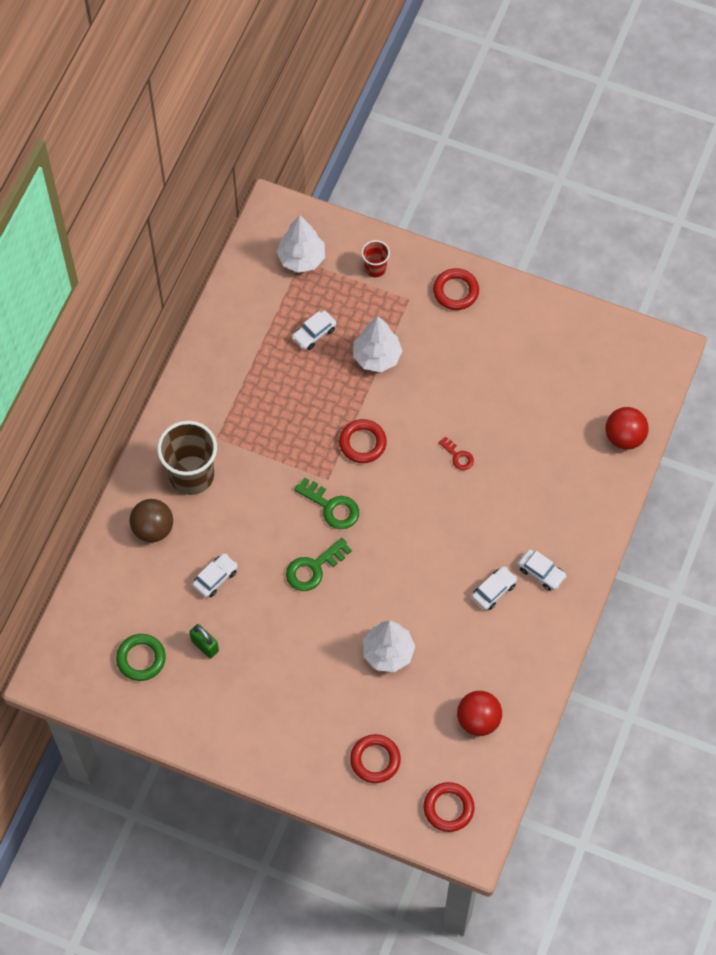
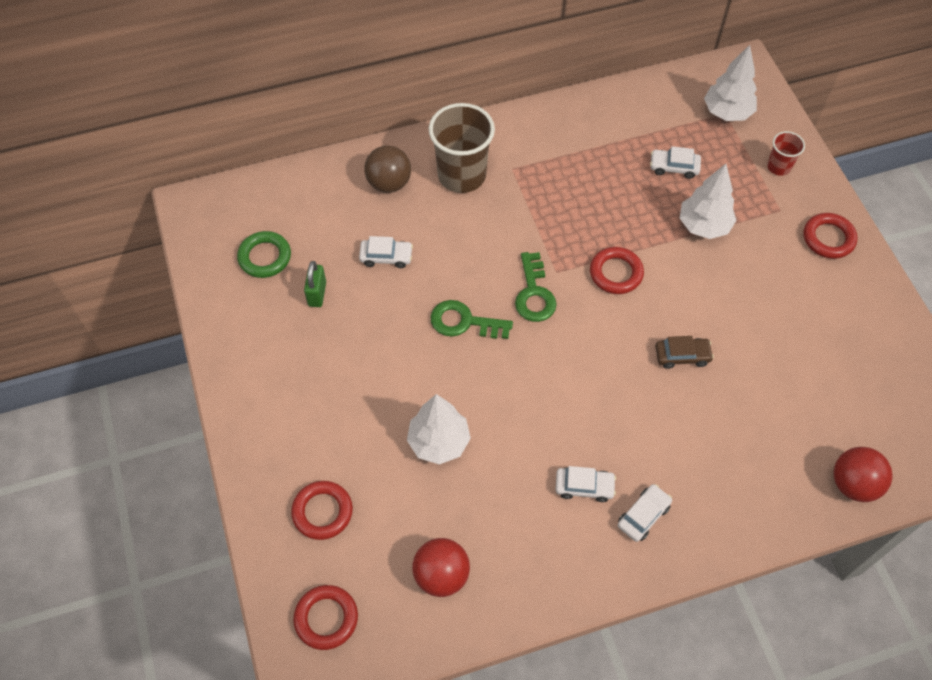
camera: 50 degrees right, 5 degrees down
(458, 456) = (682, 356): red key -> brown car
(541, 572) = (643, 515): white car -> white car turned 135 degrees counterclockwise

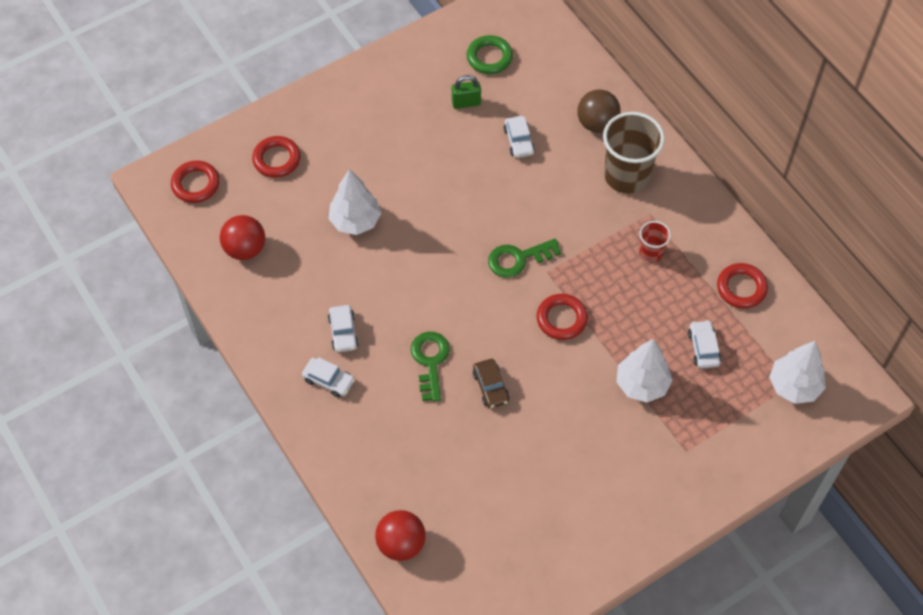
camera: 75 degrees right, 0 degrees up
(464, 322) = (472, 213): green key -> green key (430, 361)
(779, 167) = (741, 443): red cup -> red cup (651, 252)
(828, 238) = (666, 498): red ring -> red ring (741, 288)

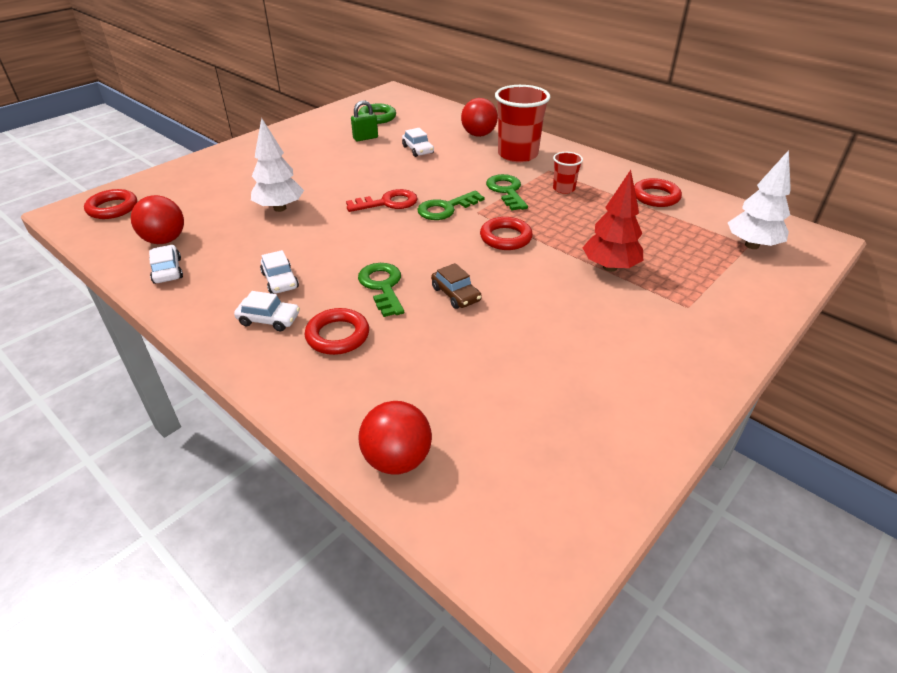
camera: 15 degrees left, 20 degrees down
(276, 159) = (197, 184): red ring -> red ring (337, 335)
(463, 236) = (388, 203): none -> red key
(590, 242) = (506, 191): none -> green key
(597, 123) = (478, 135): brown ball -> red ball
(626, 176) = (517, 154): brown cup -> red cup
(642, 384) = (610, 267): white tree -> red tree
(703, 348) = (650, 235): white car -> white car (167, 270)

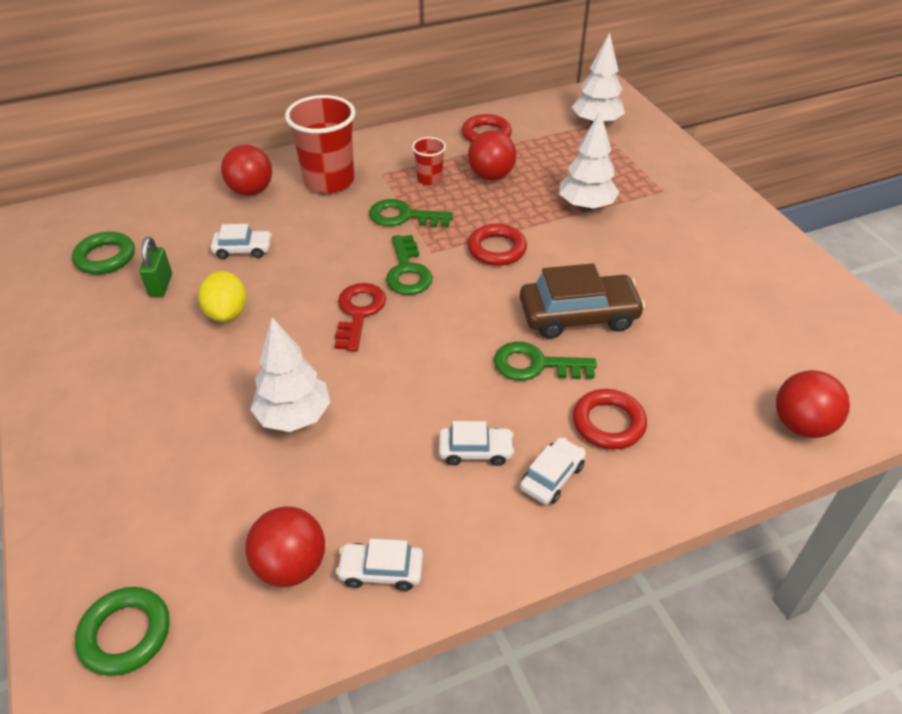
camera: 65 degrees left, 5 degrees up
(112, 208) = (125, 634): red ring -> green ring
(356, 163) = (227, 313): none -> yellow lemon
(456, 294) = (578, 315): brown car -> brown car, size x1.84
(599, 212) = (491, 176): none -> red ball
(610, 267) = (586, 206): red tree -> white tree

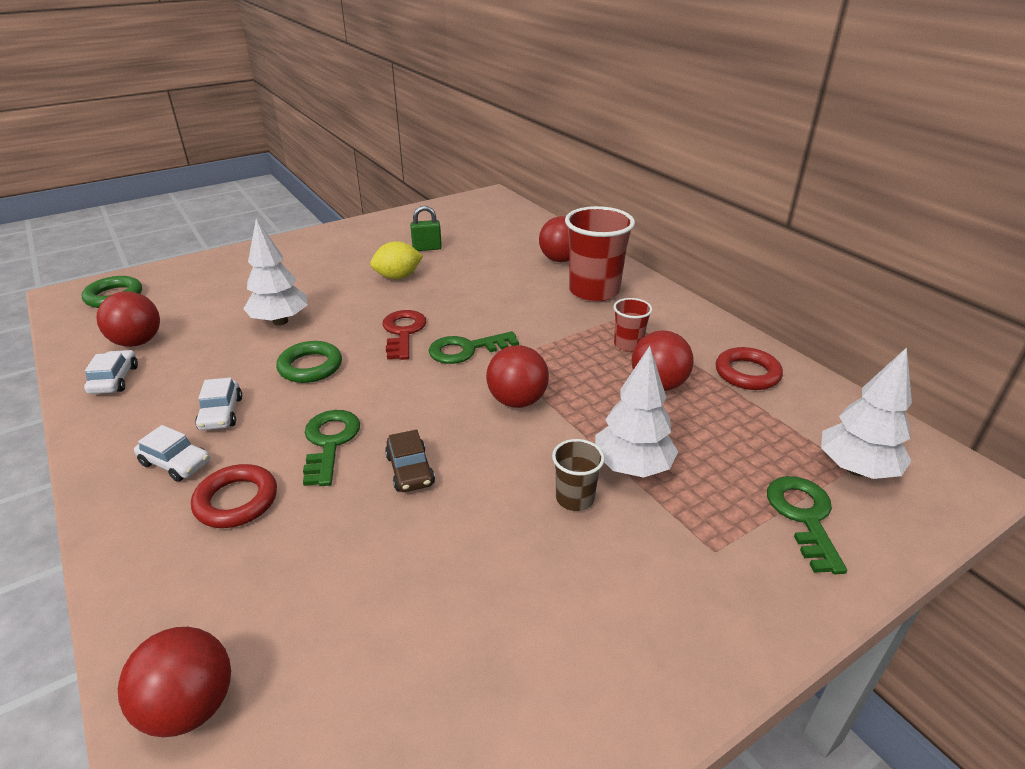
camera: 80 degrees right, 10 degrees down
(105, 257) = (455, 225): green ring -> green ring (310, 366)
(243, 249) = (477, 270): white car -> none
(359, 312) = (403, 332): red key -> red key turned 90 degrees counterclockwise
(403, 216) = (554, 337): green key -> green key (804, 516)
(496, 249) = (517, 401): red ring -> red ball
(578, 315) = (410, 470): brown car -> brown car, size x0.54
(615, 236) = (575, 498): none -> brown cup

